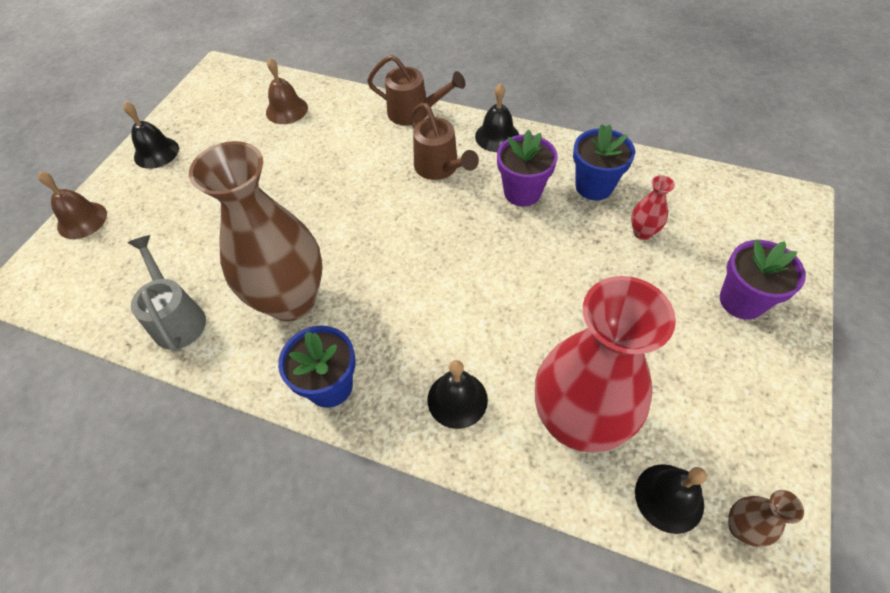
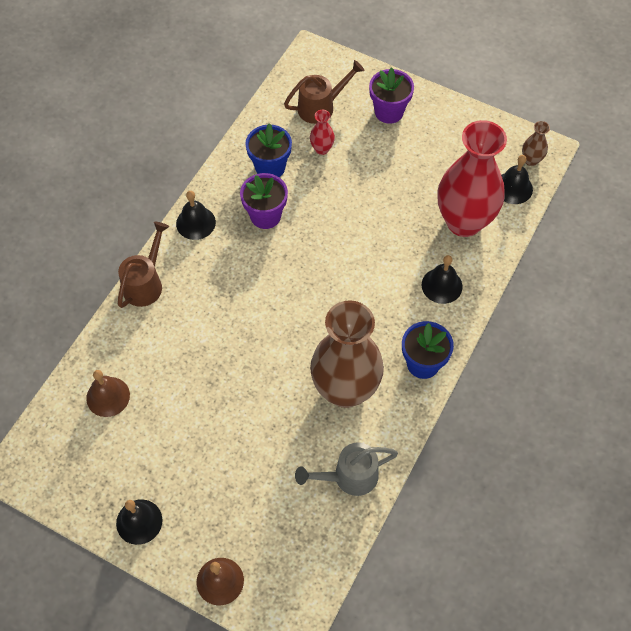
camera: 85 degrees left, 5 degrees up
(440, 168) = (224, 271): brown watering can -> brown watering can (321, 107)

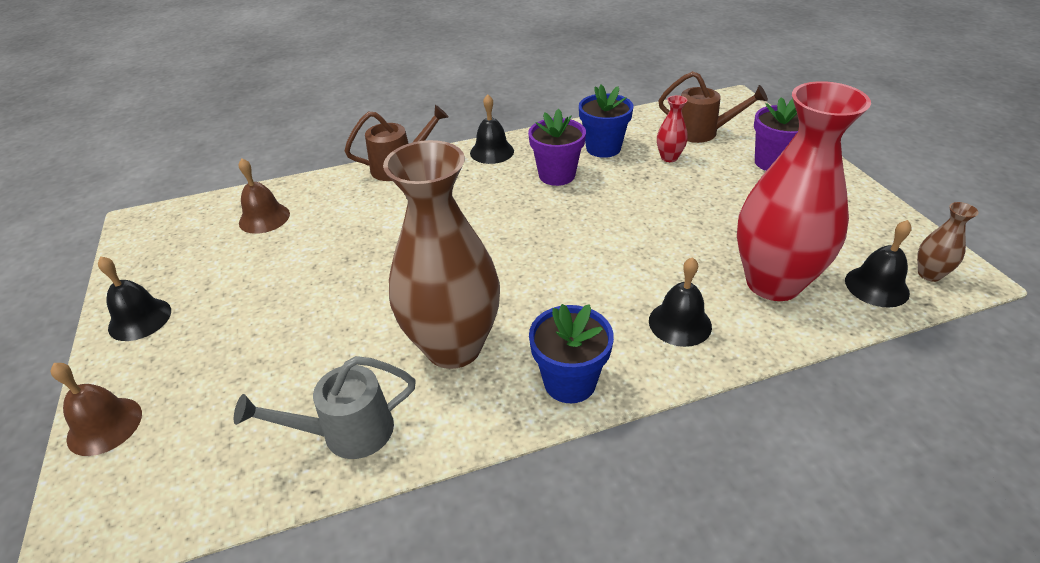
camera: 45 degrees right, 20 degrees down
(349, 477) = (347, 432): grey watering can -> grey watering can turned 45 degrees counterclockwise

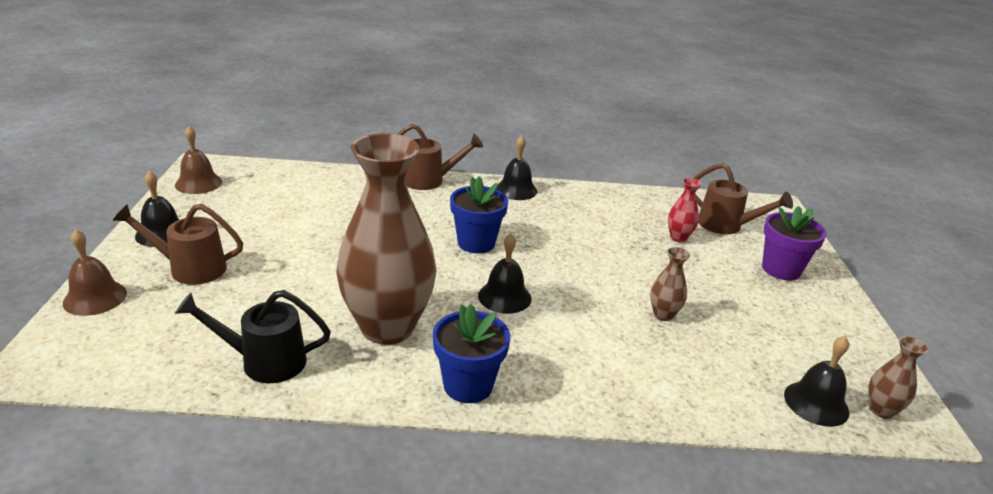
camera: 15 degrees right, 10 degrees down
(198, 351) = (190, 268): none -> brown watering can
(264, 218) = (296, 189): brown bell -> brown bell (198, 183)
(347, 432) = (264, 361): grey watering can -> black watering can
(557, 175) = (562, 223): purple flower pot -> none
(603, 148) = (620, 213): blue flower pot -> blue flower pot (476, 243)
(680, 323) = (598, 372): black bell -> black bell (504, 297)
(702, 242) = (663, 315): none -> brown vase
(773, 283) = (710, 368): red vase -> none

